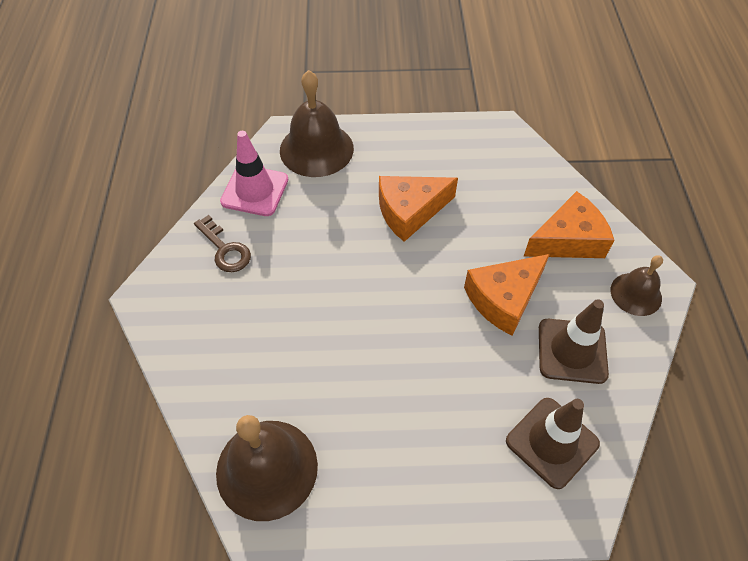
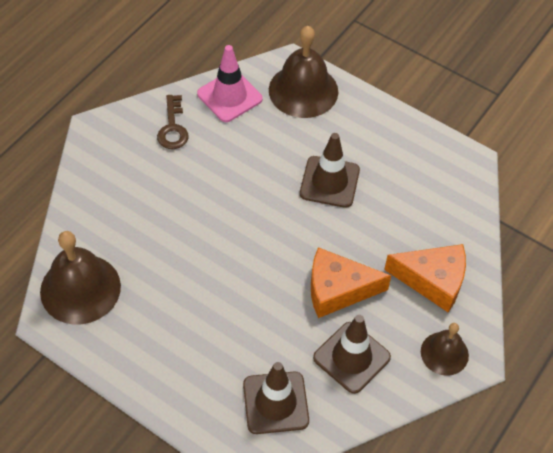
camera: 35 degrees right, 0 degrees up
(410, 211) = (329, 182): orange cheese -> brown traffic cone

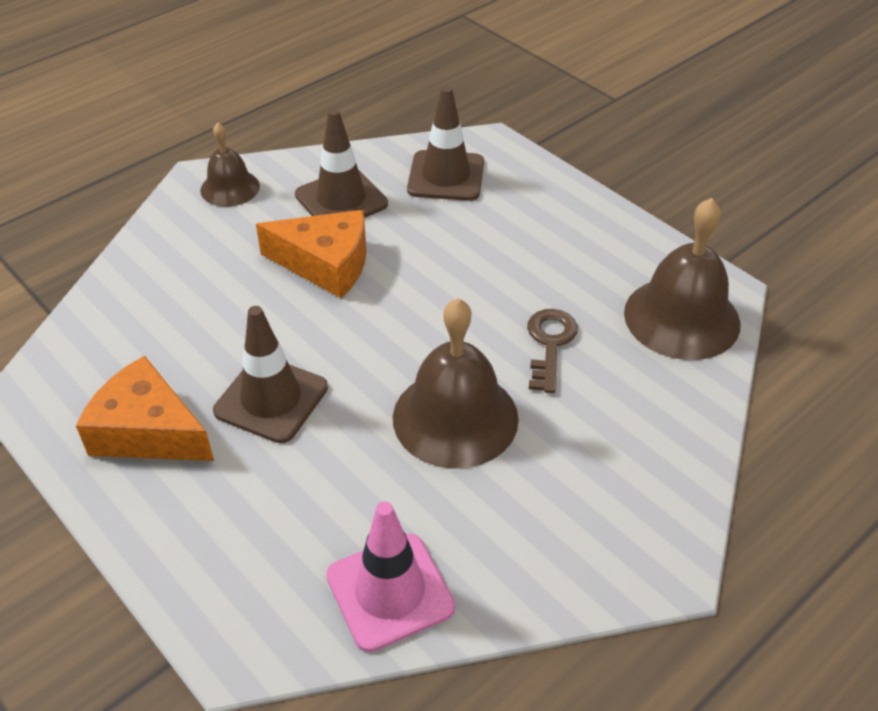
camera: 165 degrees left, 10 degrees down
(173, 128) = (515, 543): brown key -> brown key (550, 344)
(303, 90) = (239, 577): brown bell -> brown bell (455, 417)
(432, 280) = (196, 255): orange cheese -> orange cheese (148, 431)

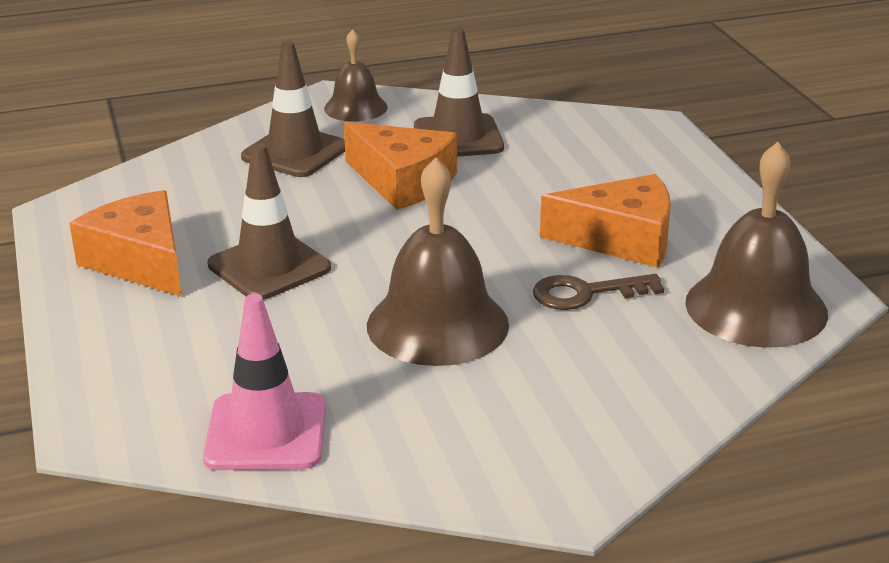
camera: 25 degrees right, 15 degrees down
(446, 176) = (582, 141): brown traffic cone -> brown traffic cone (295, 152)
(541, 276) = (621, 239): none -> orange cheese
(550, 344) = (586, 293): brown key -> brown key turned 135 degrees counterclockwise

